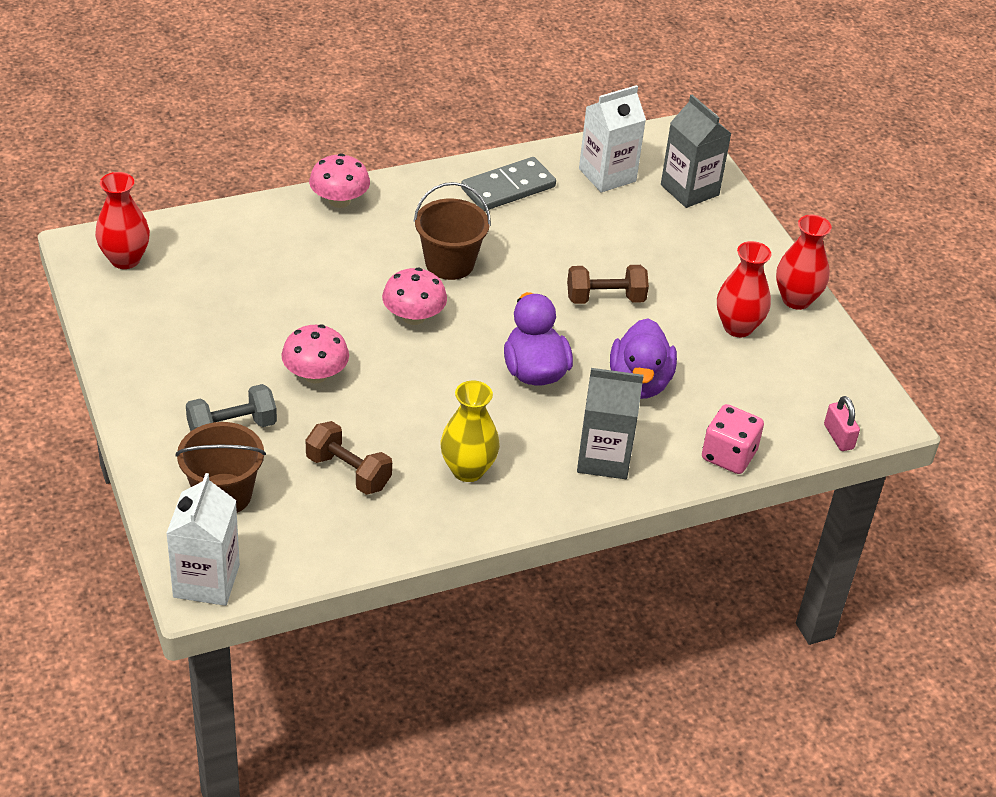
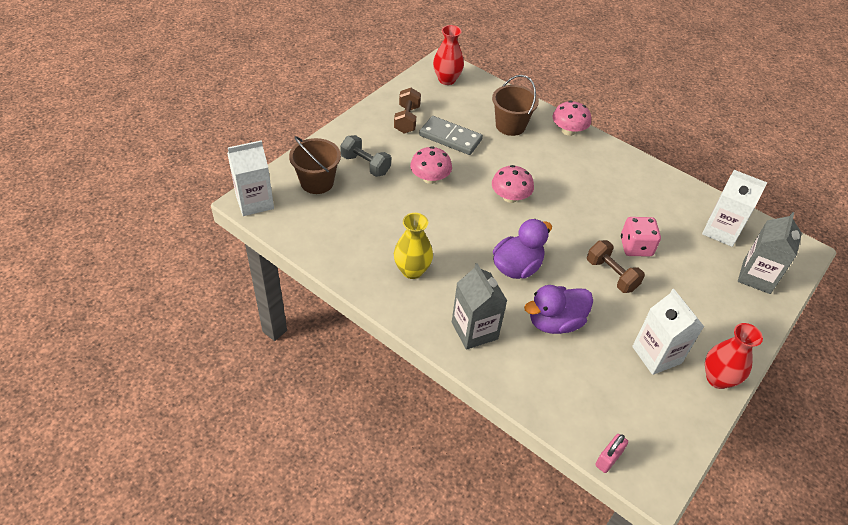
camera: 60 degrees right, 5 degrees up
(348, 472) = (370, 221): brown dumbbell -> brown dumbbell (407, 119)
(449, 263) = (567, 193): brown bucket -> brown bucket (510, 125)
(508, 188) = (656, 192): grey domino -> grey domino (450, 138)
(728, 455) = (533, 397): pink dice -> pink dice (636, 247)
(738, 327) = (656, 355): red vase -> white carton

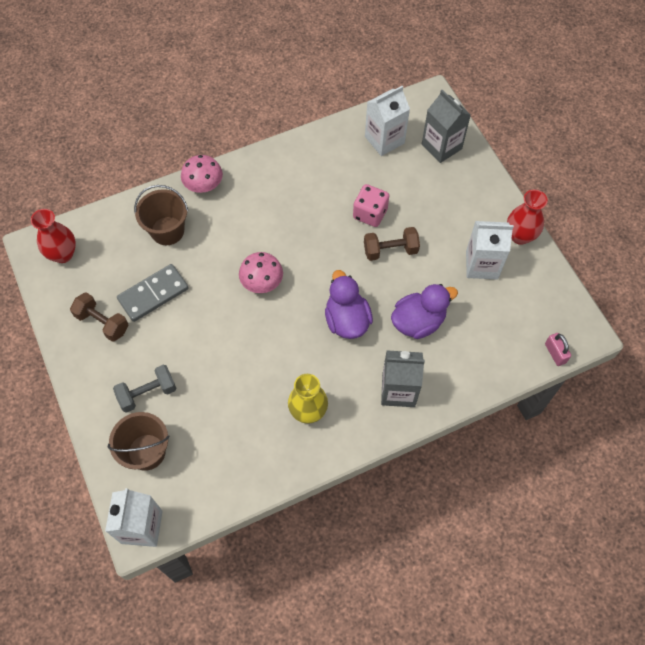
camera: 60 degrees left, 15 degrees up
(430, 178) = (199, 340): pink mushroom -> none
(555, 322) = (418, 322): purple duck -> purple duck turned 120 degrees counterclockwise

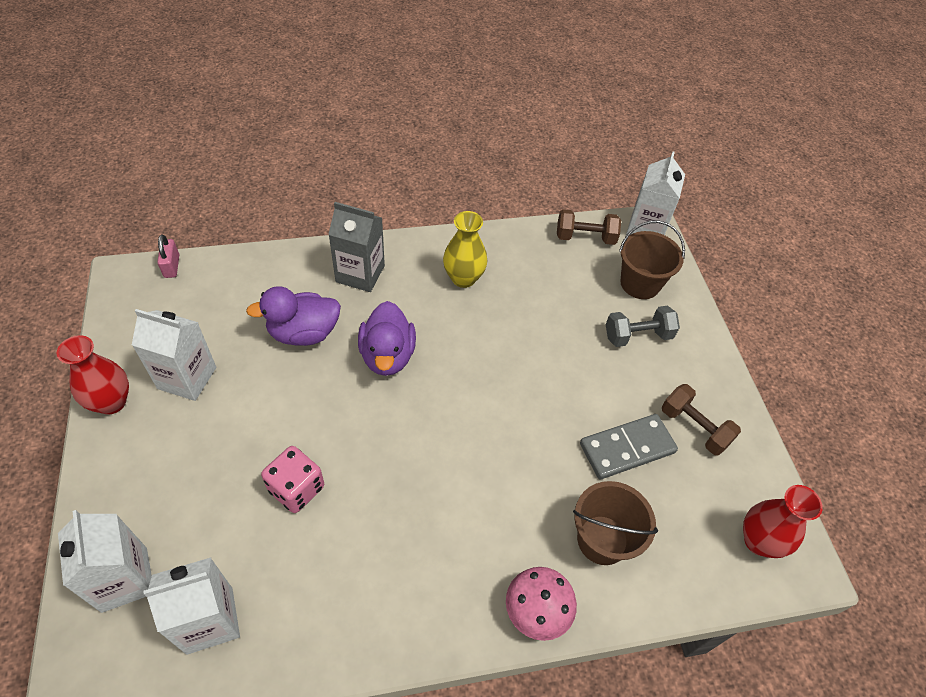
camera: 170 degrees left, 10 degrees down
(262, 282) = (480, 428): pink mushroom -> none
(390, 250) = (294, 427): brown dumbbell -> brown dumbbell (585, 237)
(441, 146) = (124, 579): grey carton -> white carton

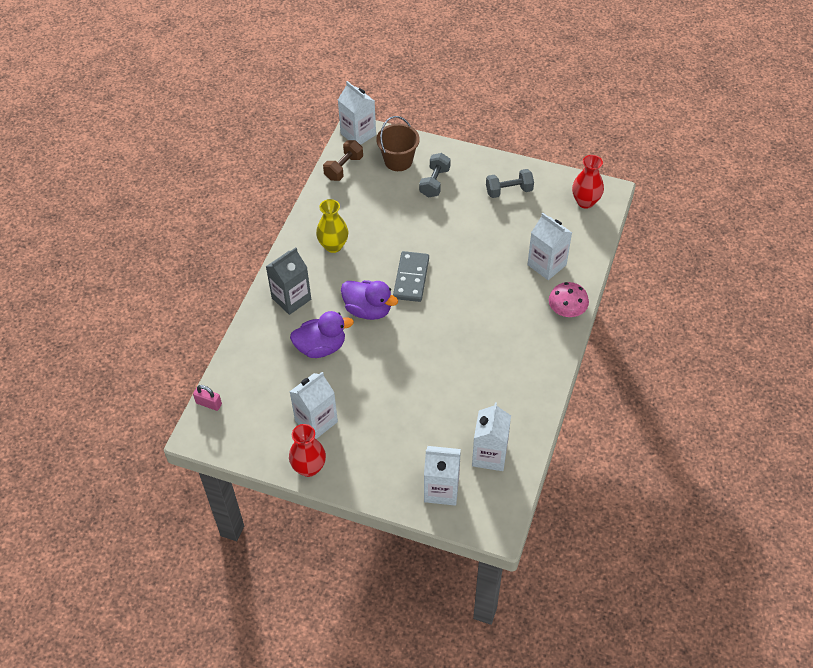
camera: 55 degrees left, 0 degrees up
(296, 489) = (433, 389): pink dice -> none
(303, 333) = (321, 347): purple duck -> purple duck turned 120 degrees counterclockwise
(602, 540) = (546, 265): brown bucket -> white carton
(627, 448) = (502, 227): grey domino -> grey domino (411, 278)
(694, 427) = (509, 191): brown dumbbell -> grey dumbbell

